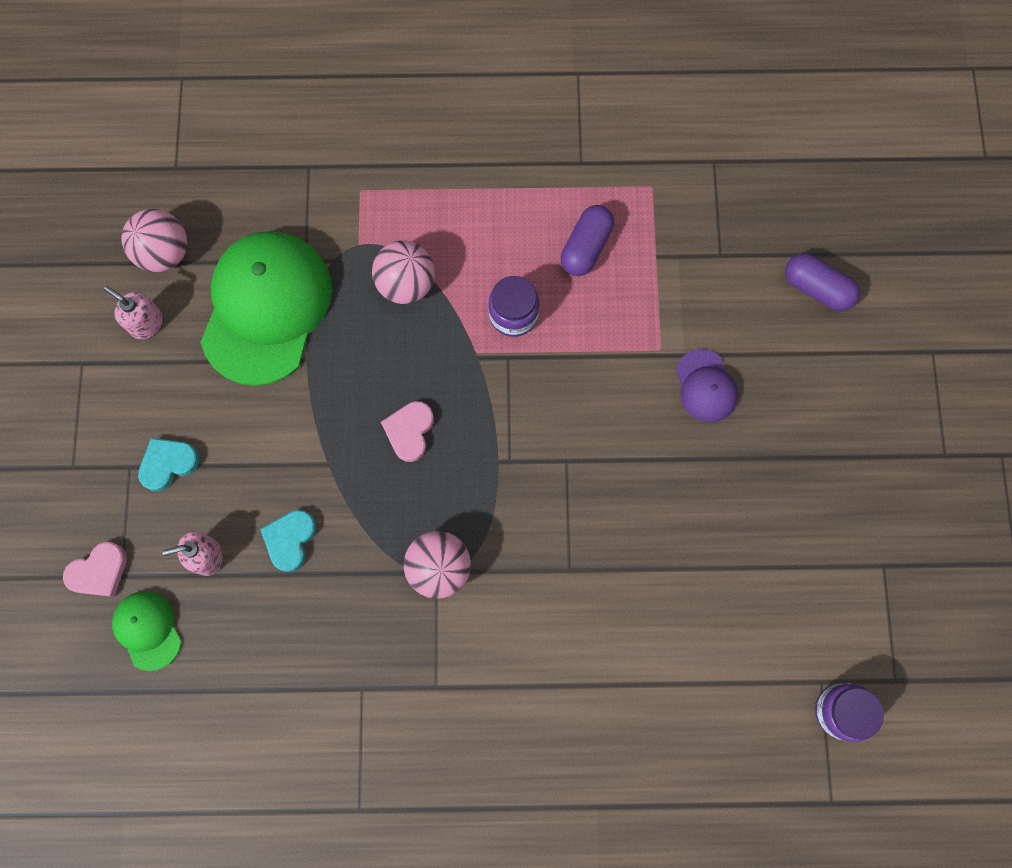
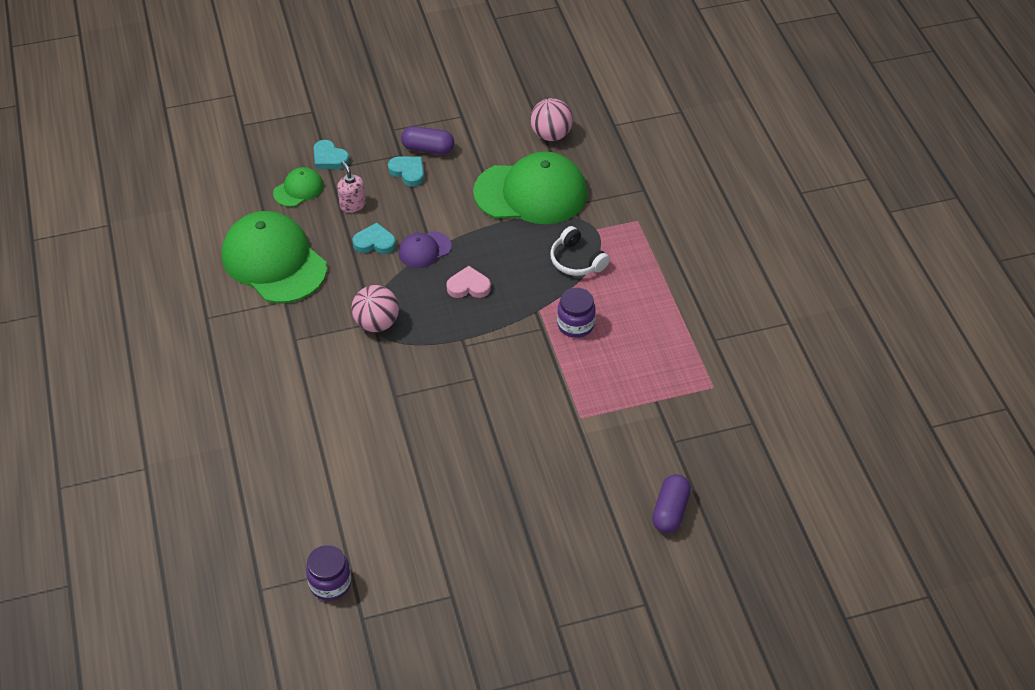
camera: 75 degrees right, 25 degrees down
(99, 571) = (329, 158): pink heart -> turquoise heart
(146, 323) = (499, 138): pink soap dispenser -> none
(281, 691) = (274, 261): none -> green cap
(406, 284) = (576, 261): pink ball -> white headphones
(586, 247) = (646, 356): purple capsule -> purple capsule (428, 149)
(705, 386) = (561, 452): purple cap -> purple cap (424, 250)

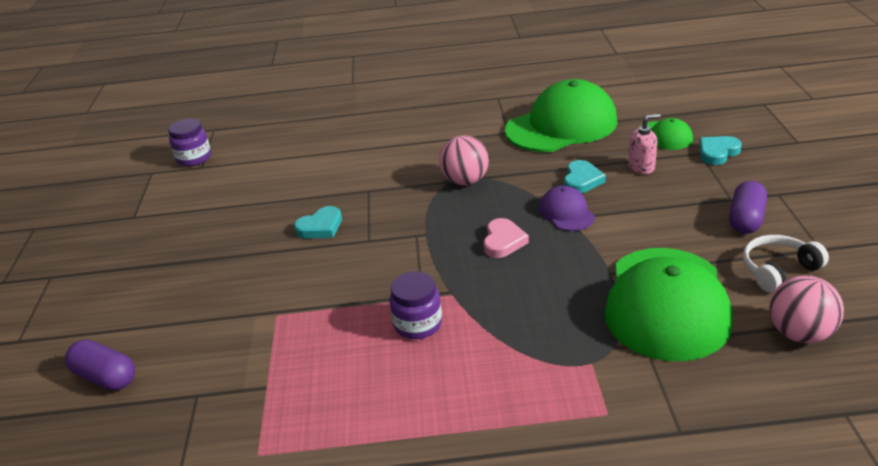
camera: 105 degrees right, 15 degrees down
(408, 172) = (699, 203): turquoise heart -> turquoise heart (320, 227)
(576, 261) = (530, 336): white headphones -> white headphones (778, 270)

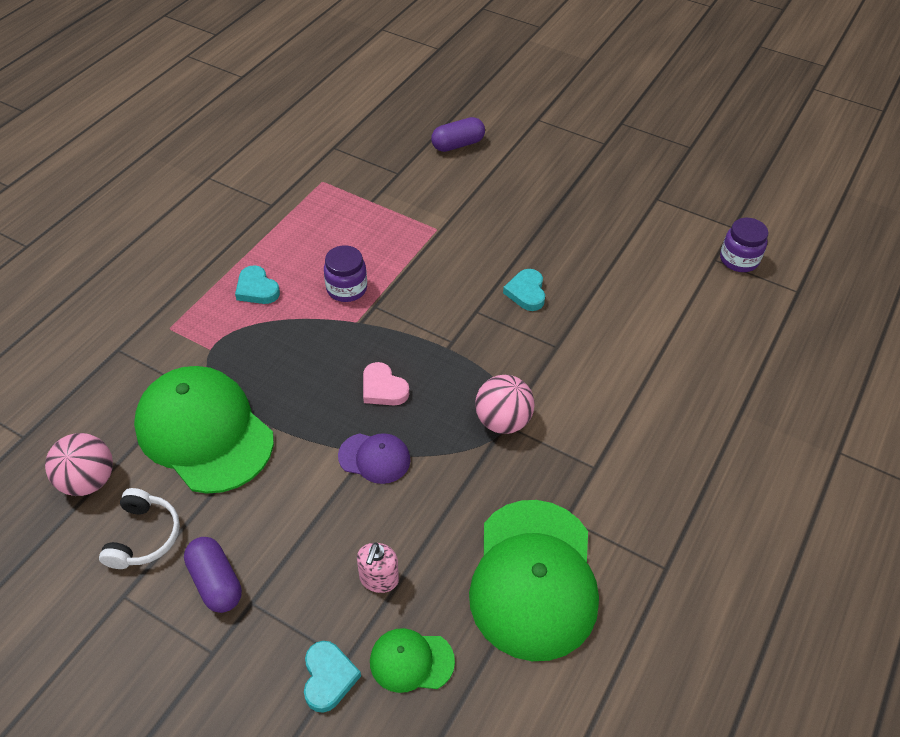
camera: 120 degrees right, 15 degrees up
(582, 180) = (410, 509): turquoise heart -> turquoise heart (257, 289)

